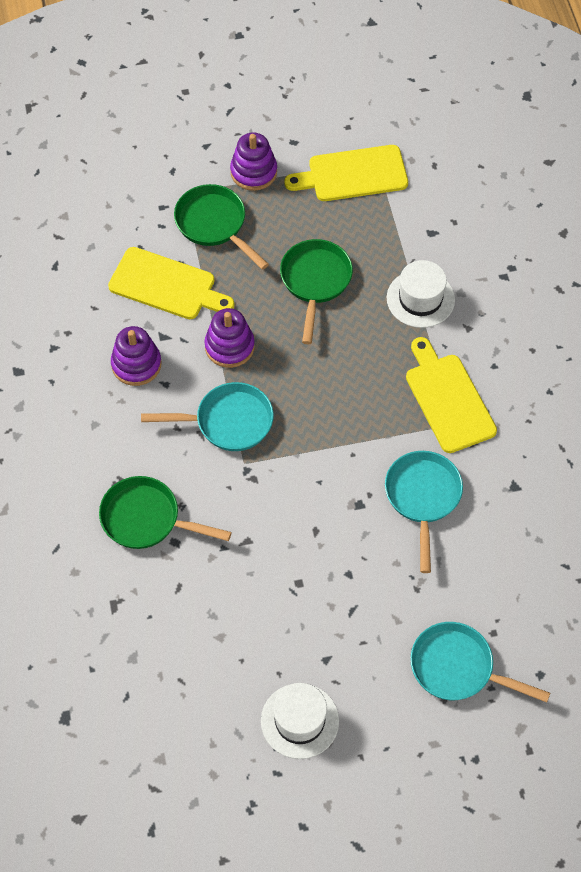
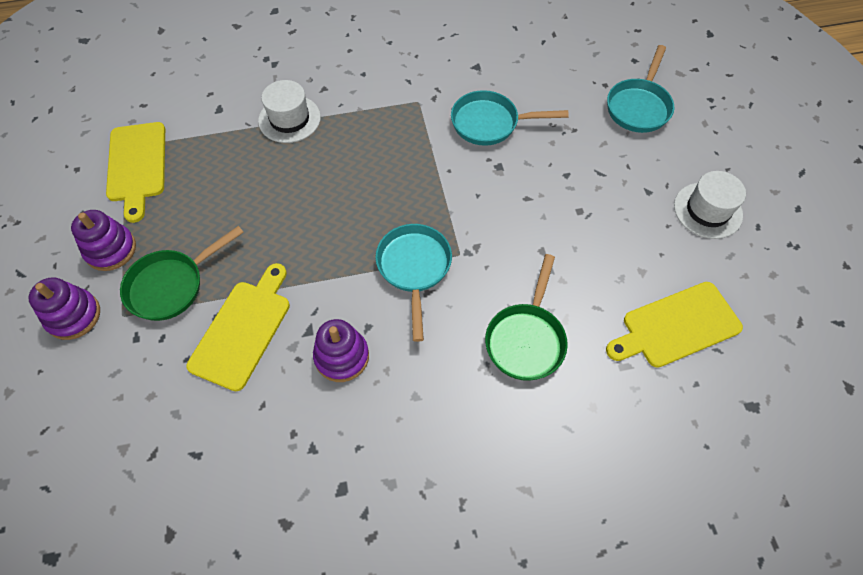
camera: 90 degrees left, 0 degrees up
(229, 346) = (327, 268): purple stacking toy -> purple stacking toy (73, 316)
(315, 282) = (259, 197): green pan -> none
(448, 399) = (394, 104): yellow cutting board -> yellow cutting board (676, 326)

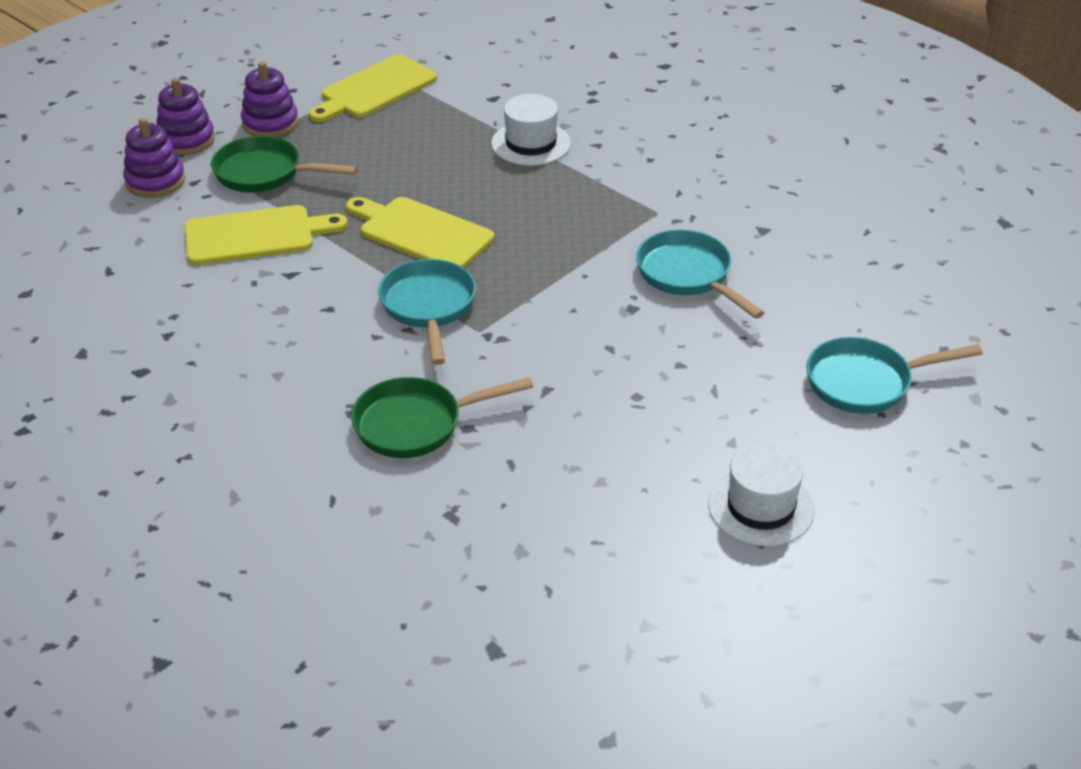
camera: 55 degrees right, 20 degrees down
(342, 356) = (280, 307): purple stacking toy -> purple stacking toy (155, 181)
(414, 269) = (428, 307): turquoise pan -> turquoise pan turned 60 degrees counterclockwise
(676, 326) = (549, 540): yellow cutting board -> yellow cutting board (422, 233)

